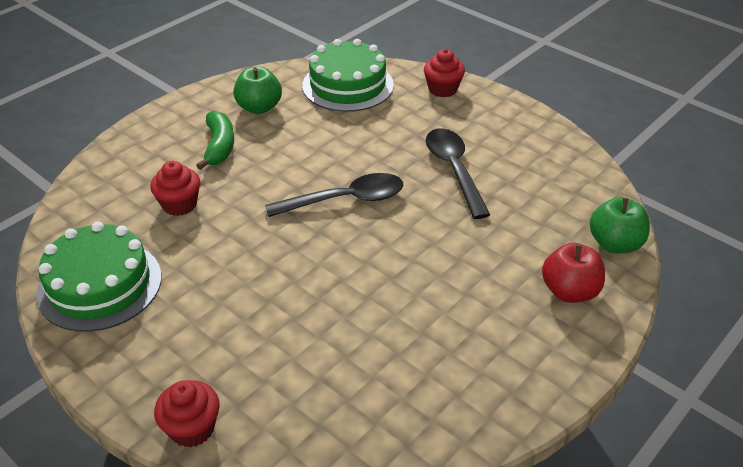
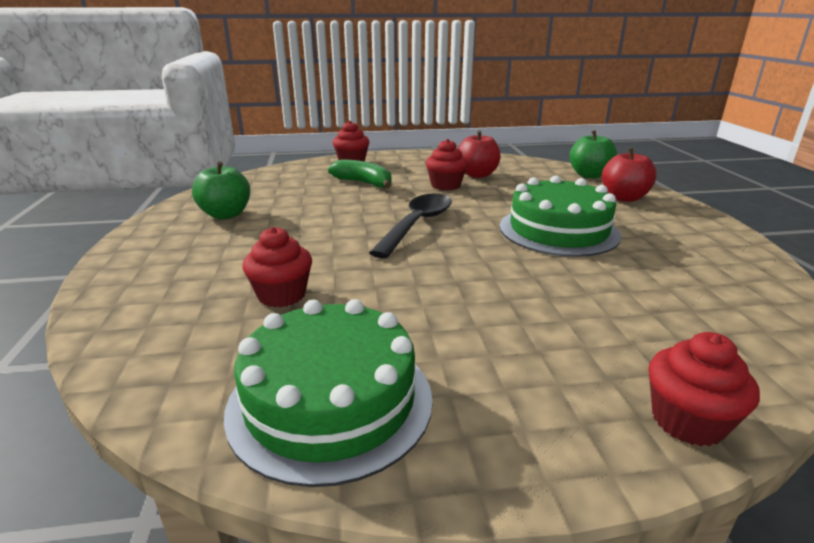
camera: 50 degrees left, 15 degrees down
(219, 146) = (237, 247): green banana -> green banana (364, 183)
(348, 85) = (278, 181): green cake -> green cake (558, 230)
(454, 170) = (445, 185): black spoon -> red cupcake
(509, 173) = (477, 175): none -> red apple

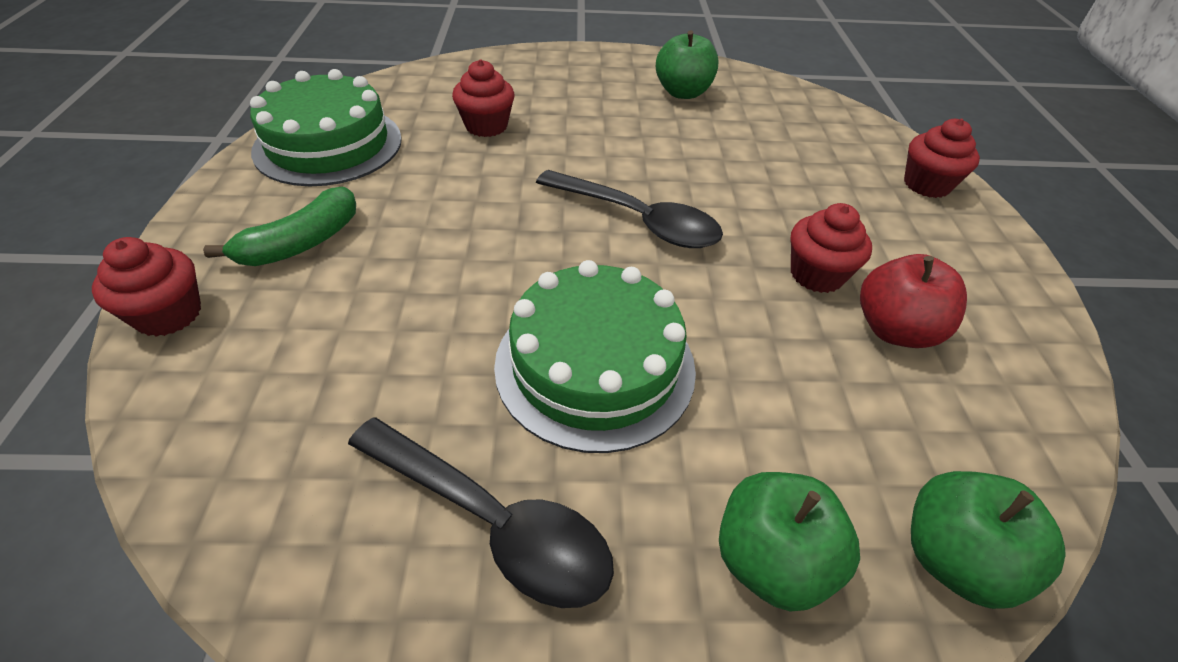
camera: 95 degrees right, 20 degrees up
(364, 183) = (812, 189): green banana -> green banana (302, 243)
(624, 198) = (771, 560): red apple -> green apple
(677, 246) = (493, 521): none -> black spoon

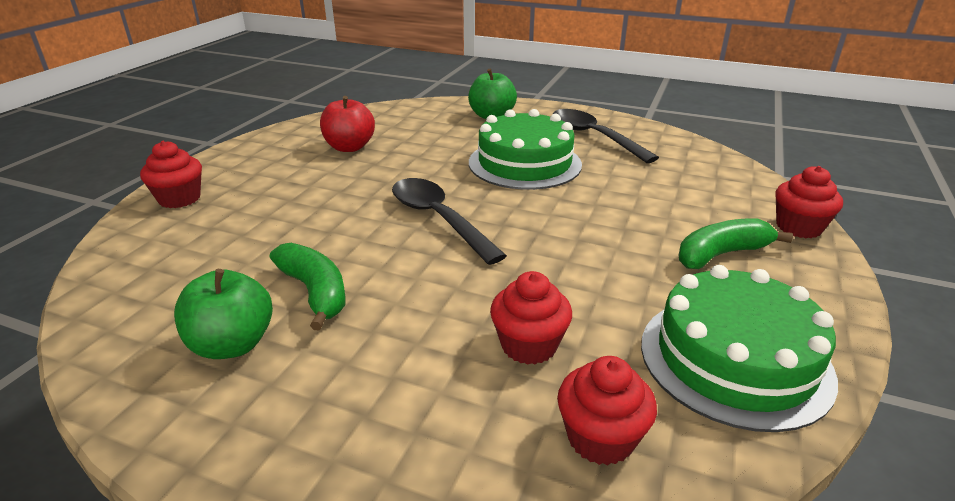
camera: 155 degrees left, 15 degrees down
(672, 129) = (315, 292): none -> green banana
(816, 274) = (354, 171): red cupcake -> red cupcake (600, 438)
(953, 558) = (427, 107): green apple -> none

